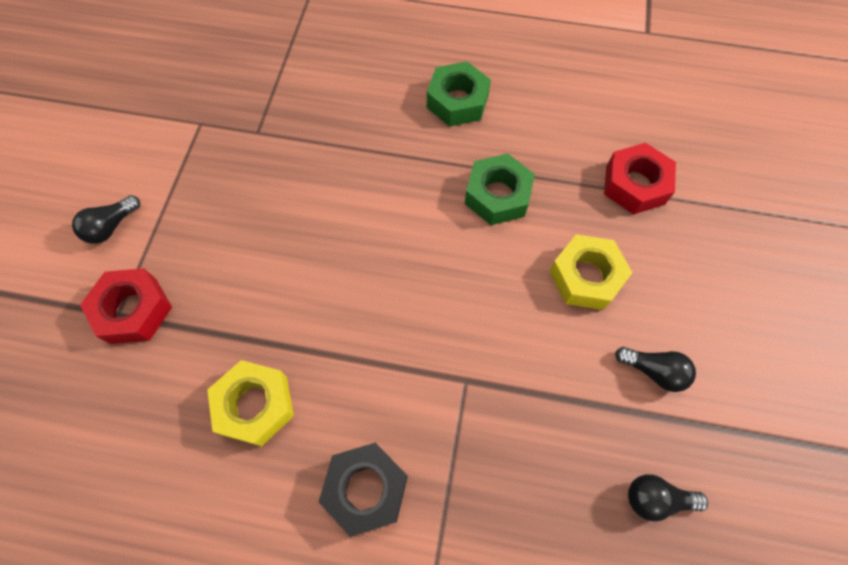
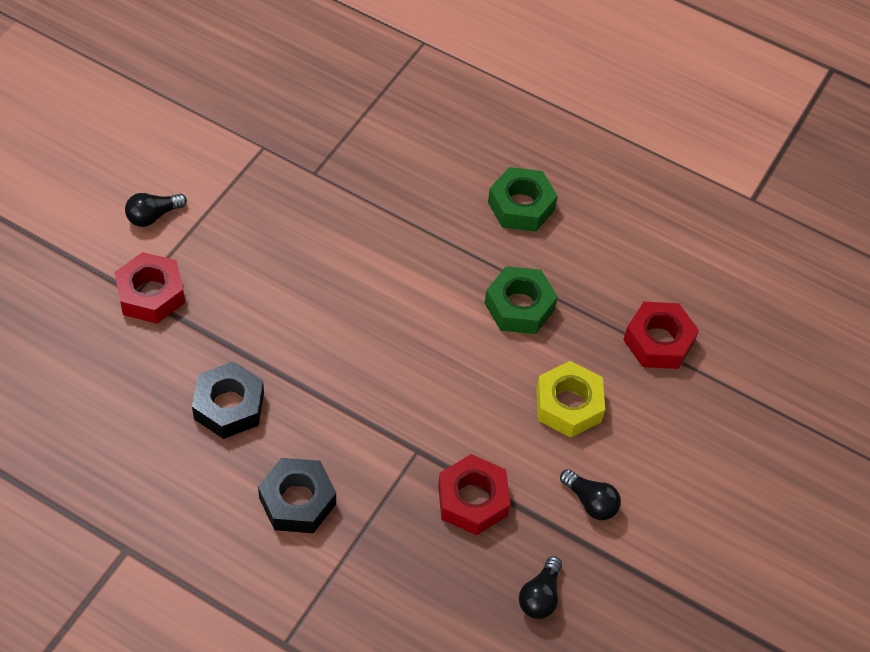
camera: 15 degrees right, 10 degrees down
(255, 405) = (229, 406): yellow nut -> black nut
(542, 415) = (472, 500): none -> red nut
(656, 499) = (540, 596): black light bulb -> black light bulb turned 90 degrees counterclockwise

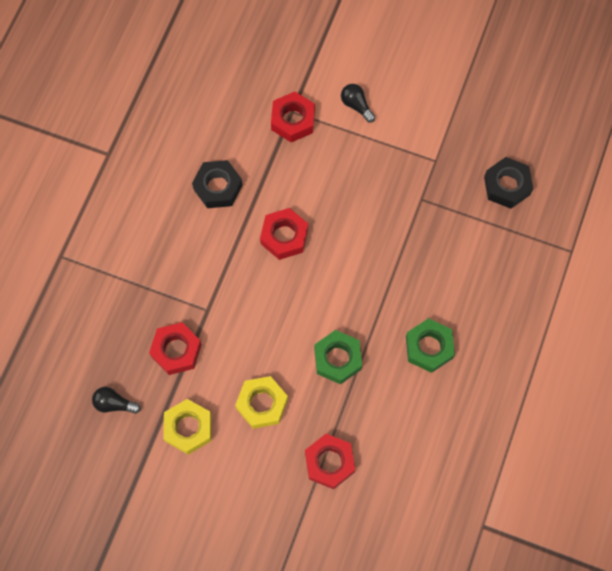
camera: 85 degrees right, 15 degrees up
(297, 501) = (157, 243): black nut -> black nut (507, 186)
(328, 336) = (284, 236): none -> red nut
(590, 502) = (188, 428): black light bulb -> yellow nut

